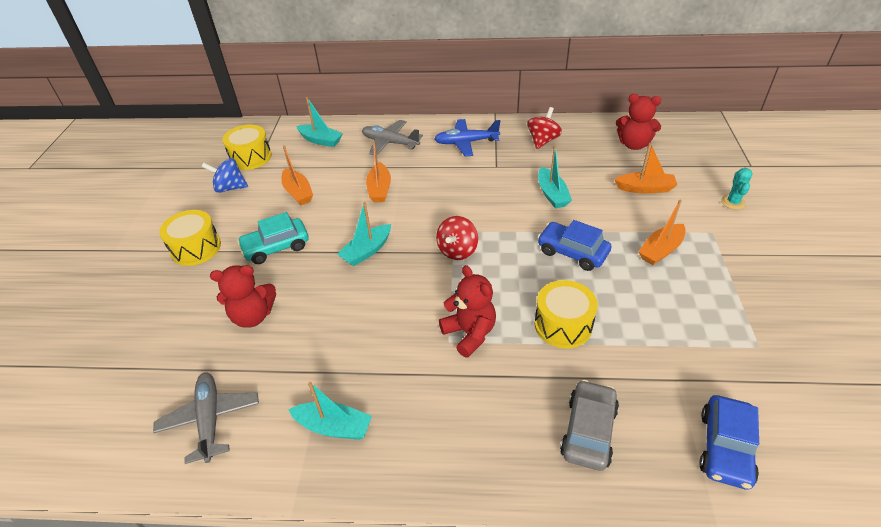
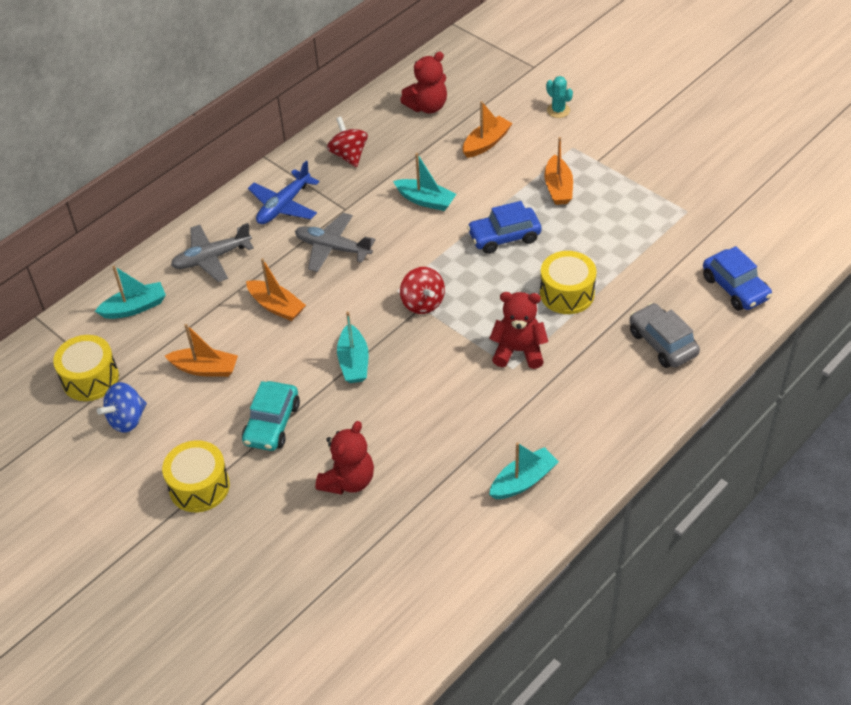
camera: 50 degrees left, 5 degrees up
(210, 419) = (438, 557): grey plane -> grey plane (332, 248)

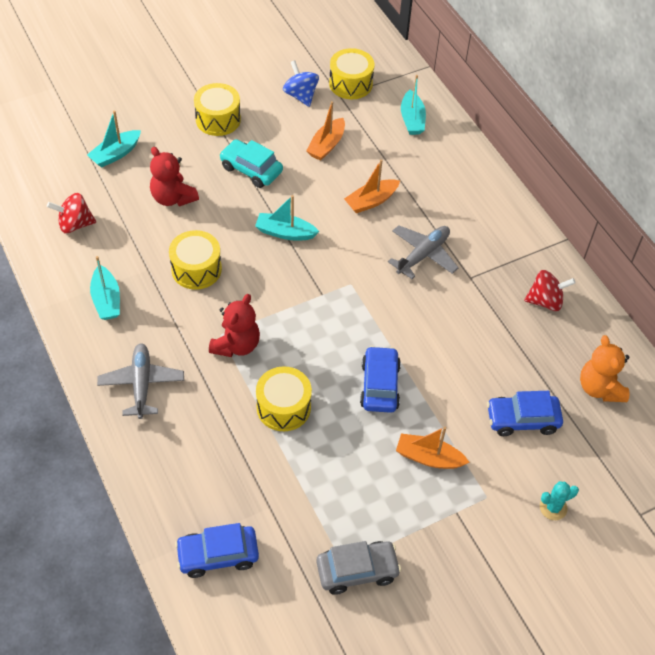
camera: 105 degrees right, 5 degrees up
(211, 258) = (447, 174): grey plane -> grey plane (141, 384)
(284, 206) = (493, 236): blue plane -> none
(422, 303) = (326, 297): red spinning top -> red spinning top (75, 224)
(425, 200) = (456, 341): turquoise boat -> turquoise boat (116, 154)
(427, 106) = (600, 388): red teddy bear -> orange teddy bear
(441, 419) = (196, 269): none -> yellow drum
(486, 143) = (522, 419): orange boat -> blue car
(662, 343) = (185, 458): grey car -> grey car (357, 571)

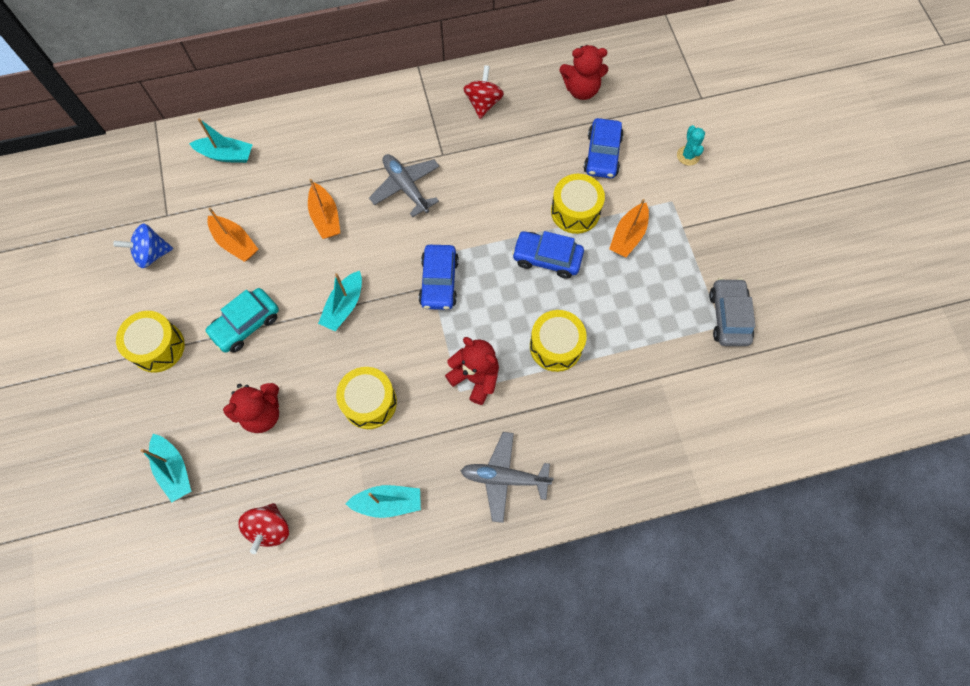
camera: 75 degrees left, 15 degrees up
(218, 555) = (702, 431): blue car -> blue car (439, 282)
(350, 84) = (153, 201): yellow drum -> yellow drum (575, 211)
(600, 388) = (581, 89): orange teddy bear -> red teddy bear

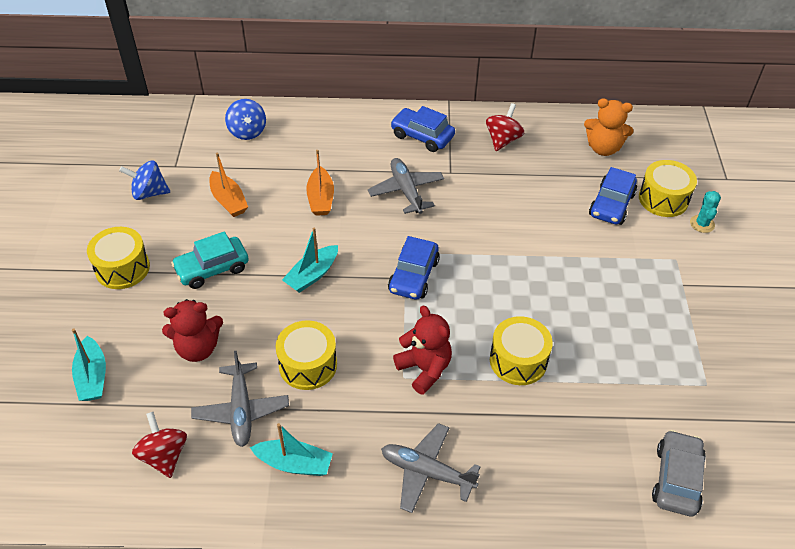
camera: 15 degrees right, 20 degrees down
(226, 155) = (247, 132): turquoise boat -> blue spinning top
(270, 528) = (164, 456): red spinning top -> red spinning top turned 135 degrees clockwise
(324, 465) = (241, 410): none -> grey plane
(547, 258) = (530, 280): blue car -> blue car (422, 136)
(575, 211) = (571, 246): yellow drum -> yellow drum (663, 199)
(581, 89) = (603, 148): red teddy bear -> orange teddy bear
(628, 236) = (621, 279): orange boat -> none
(728, 316) = (717, 377): grey car -> grey car (676, 479)

